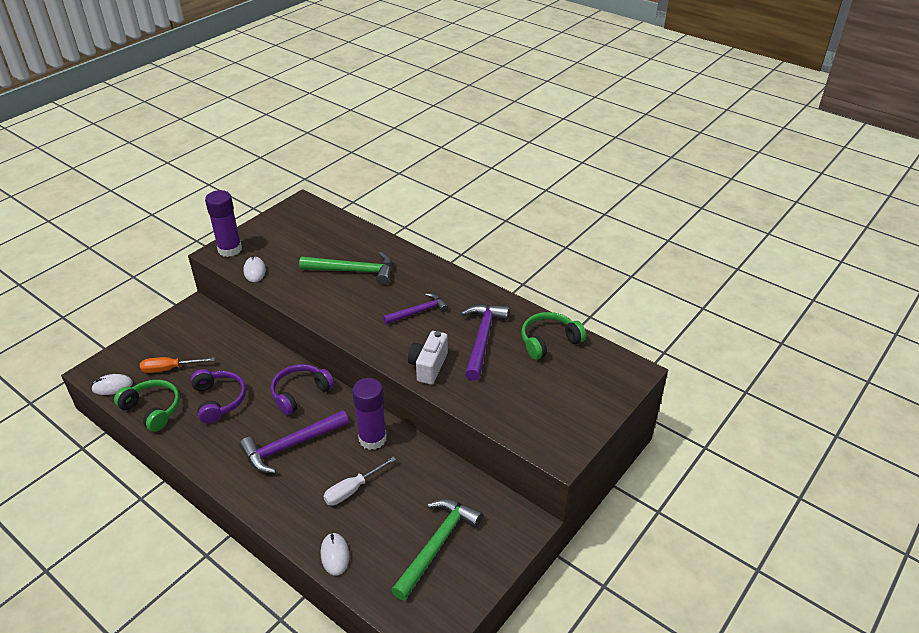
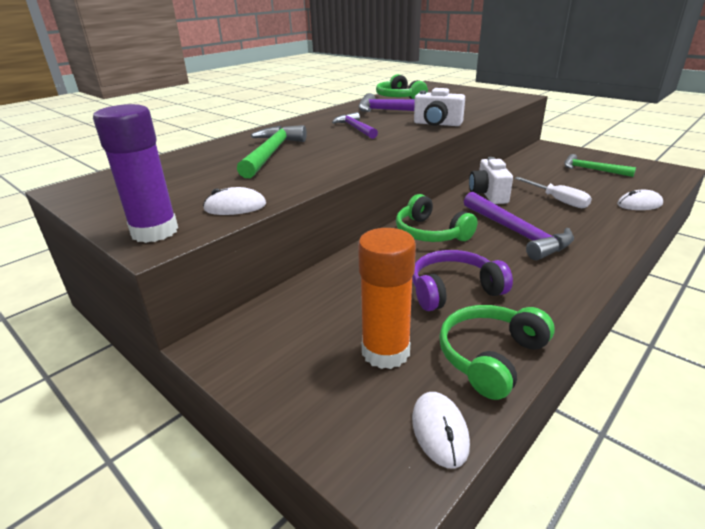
camera: 85 degrees left, 10 degrees down
(170, 369) = (385, 352): orange screwdriver -> orange glue stick
(300, 393) = (430, 233): purple headphones -> green headphones
(372, 439) = (488, 194): purple glue stick -> white camera
(437, 545) = (592, 170): green hammer -> green hammer, size x0.66

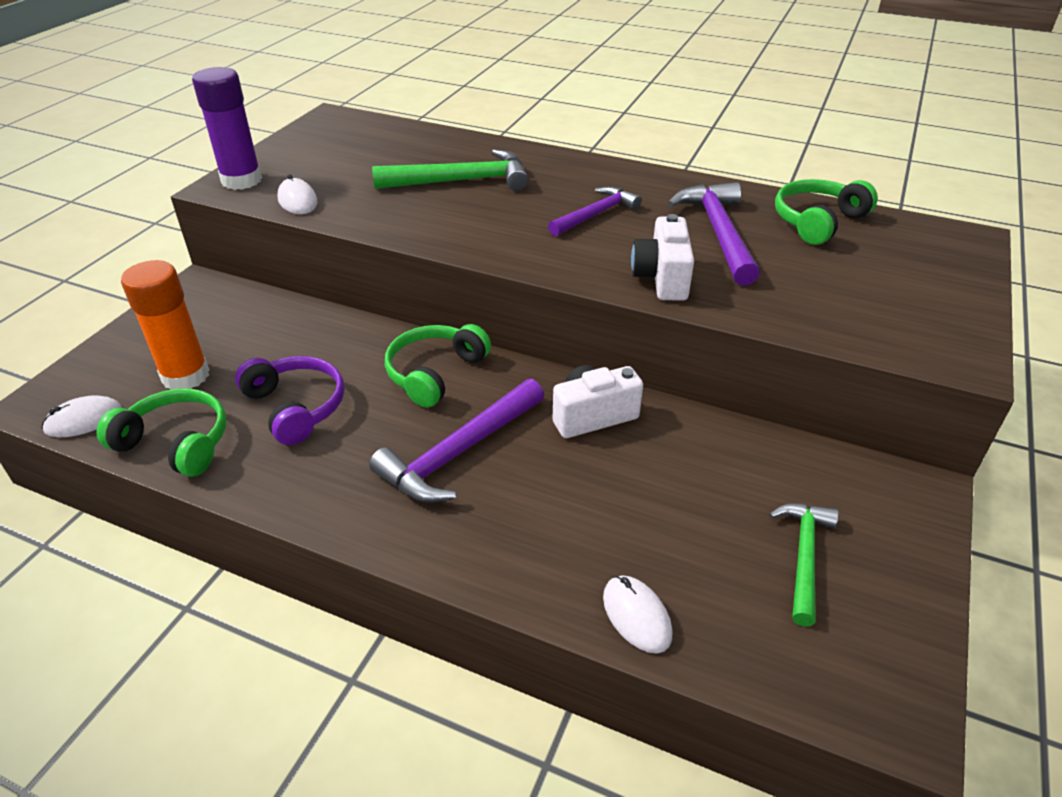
camera: 70 degrees right, 10 degrees up
(557, 200) = (605, 499): white screwdriver -> none

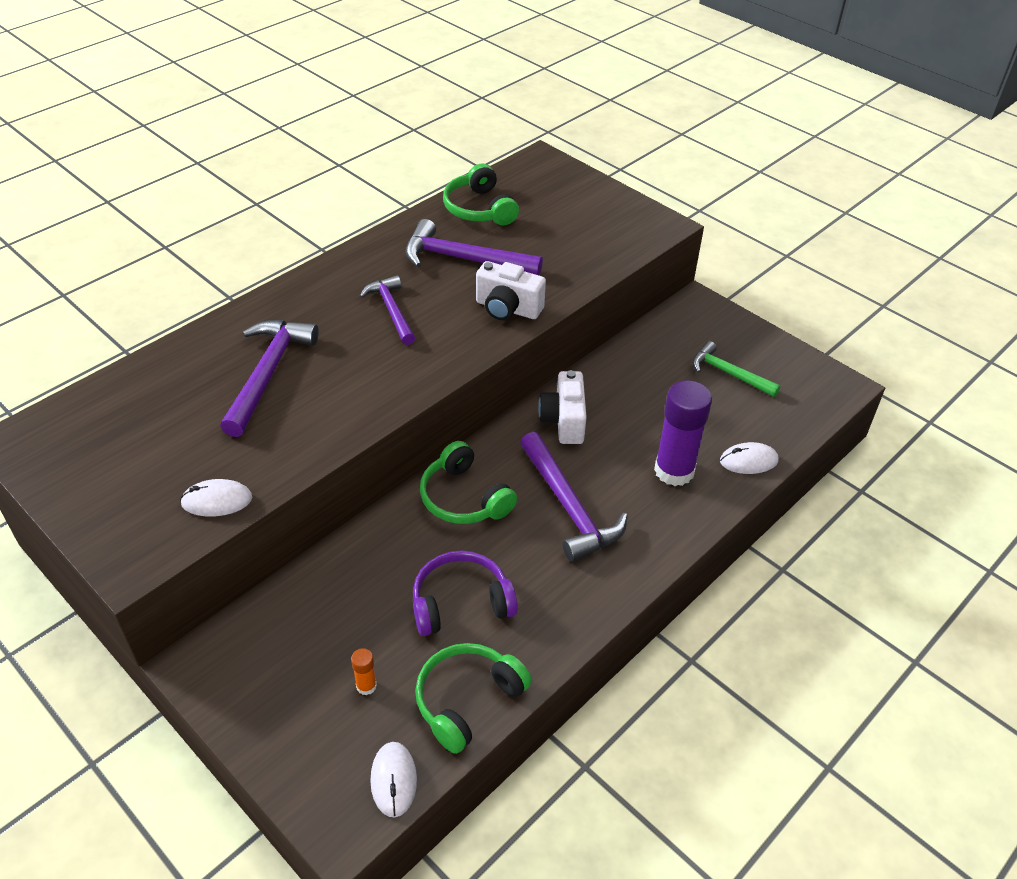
camera: 70 degrees left, 5 degrees up
(186, 376) = (366, 686): orange glue stick -> orange glue stick, size x0.43
(241, 180) = (129, 542): purple glue stick -> purple glue stick (674, 471)
(461, 181) = (268, 373): green hammer -> purple hammer

